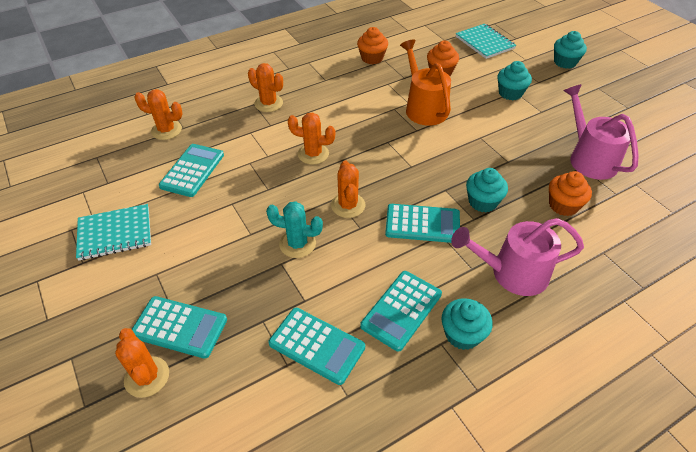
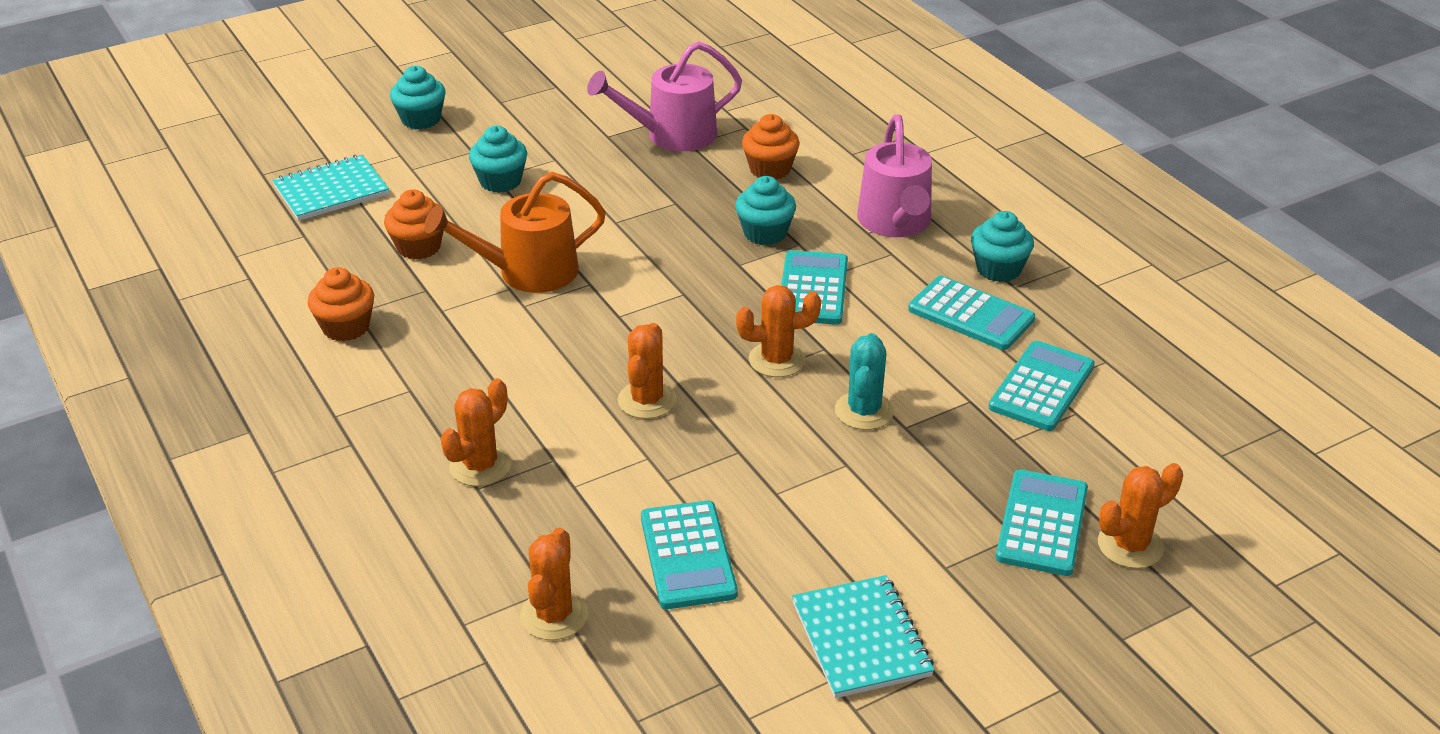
camera: 90 degrees left, 10 degrees down
(192, 170) = (687, 556): turquoise calculator -> turquoise calculator turned 120 degrees counterclockwise

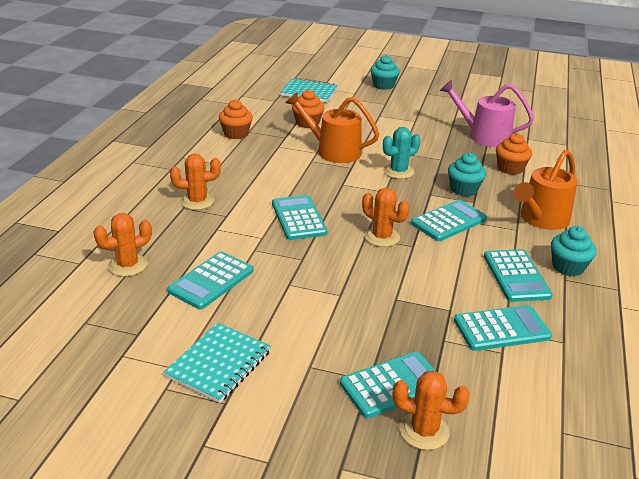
camera: 45 degrees right, 5 degrees down
(500, 181) = (378, 118): turquoise cupcake -> none
(647, 400) = (299, 218): orange cactus -> turquoise calculator
(864, 411) = (387, 280): turquoise cactus -> turquoise cactus (398, 171)
(895, 223) = (541, 219): pink watering can -> orange watering can

